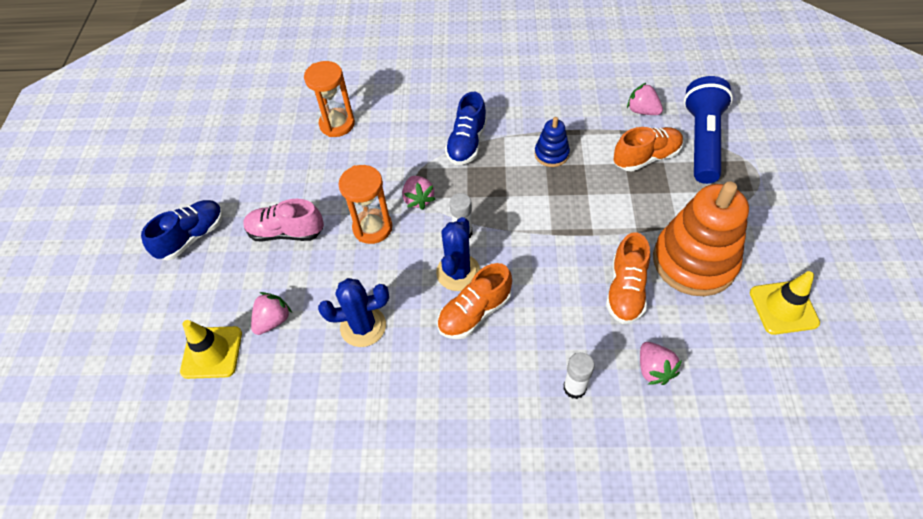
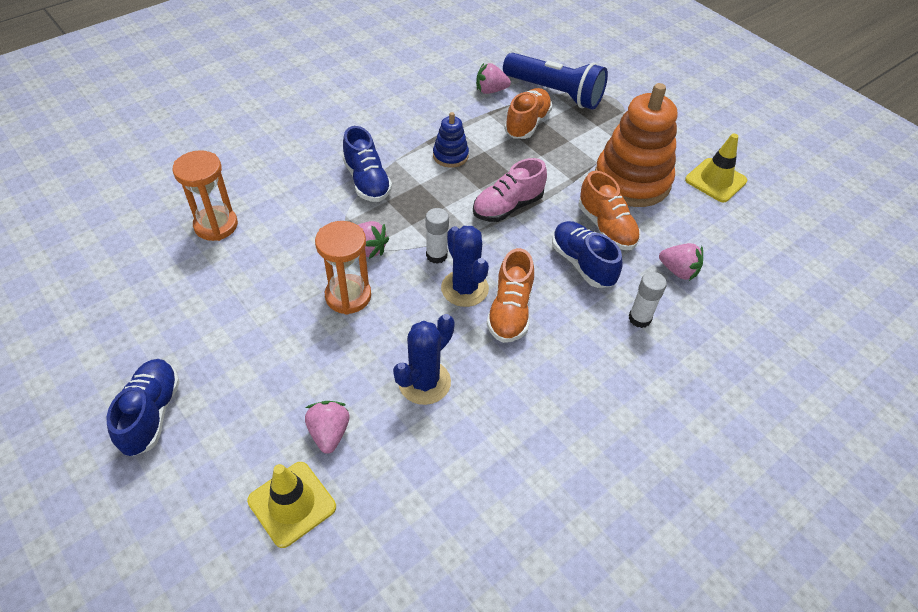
camera: 45 degrees left, 5 degrees down
(286, 232) = (260, 349): pink shoe -> pink shoe (507, 207)
(572, 309) = (582, 263): none -> blue shoe
(702, 140) = (555, 93): blue flashlight -> blue flashlight turned 150 degrees clockwise

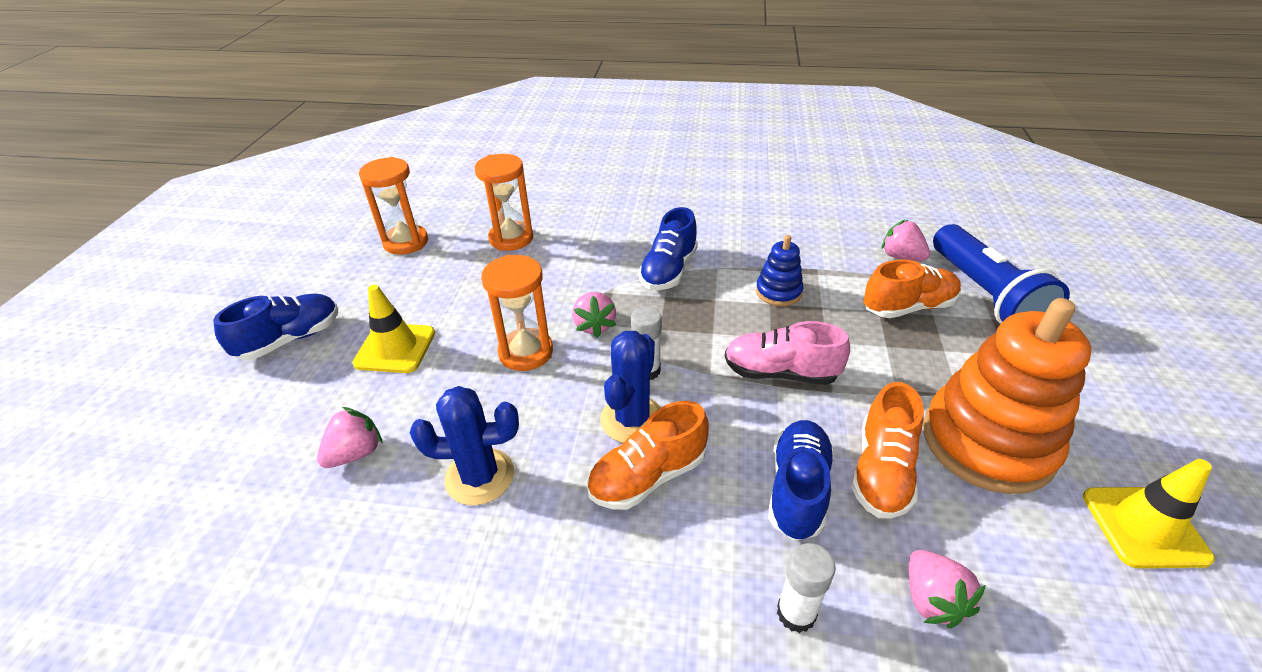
camera: 50 degrees right, 10 degrees down
(125, 282) = (406, 242): none -> orange hourglass
(292, 504) = (254, 486): yellow traffic cone -> yellow traffic cone (395, 348)

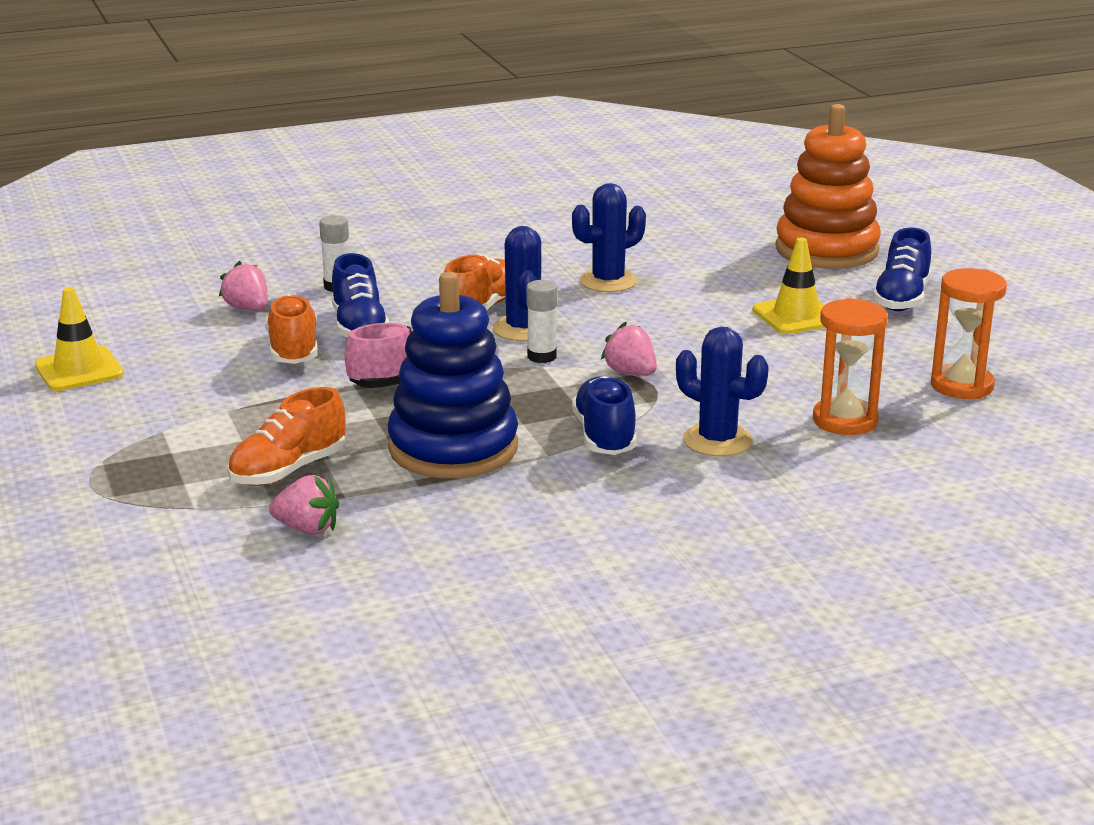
camera: 150 degrees right, 15 degrees down
(355, 453) = (717, 269): pink strawberry -> none
(526, 352) = (671, 341): orange hourglass -> none
(602, 247) = (717, 441): none -> blue cactus
(778, 292) = (453, 448): blue stacking toy -> blue stacking toy, size x2.11
(985, 295) = (189, 508): blue flashlight -> none
(987, 442) = (201, 385): orange stacking toy -> orange stacking toy (826, 250)

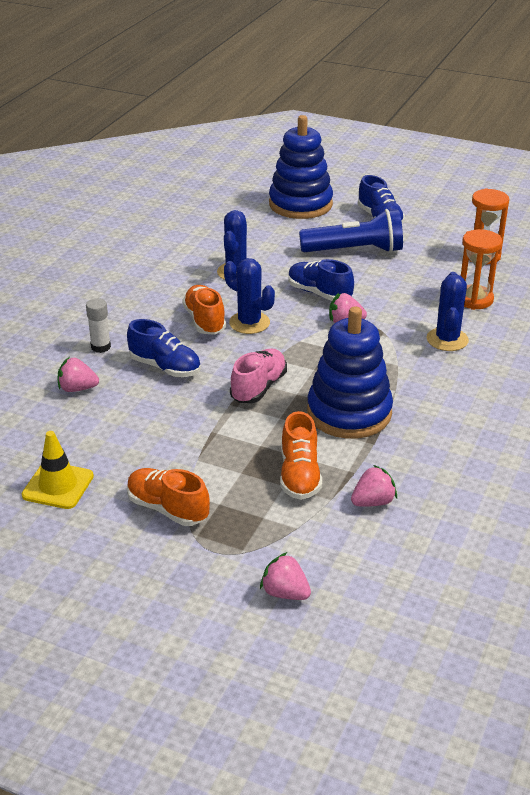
camera: 45 degrees left, 10 degrees up
(75, 546) = (285, 593): none -> pink strawberry
(293, 350) = (157, 401): orange shoe -> orange shoe (168, 509)
(542, 356) = (289, 335): white glue stick -> none
(605, 436) = (400, 365): blue shoe -> blue shoe (319, 293)
(717, 441) = (447, 339): blue cactus -> blue cactus turned 75 degrees counterclockwise
(796, 316) = (355, 250): yellow traffic cone -> blue flashlight
(826, 250) = (300, 204): orange stacking toy -> blue stacking toy

